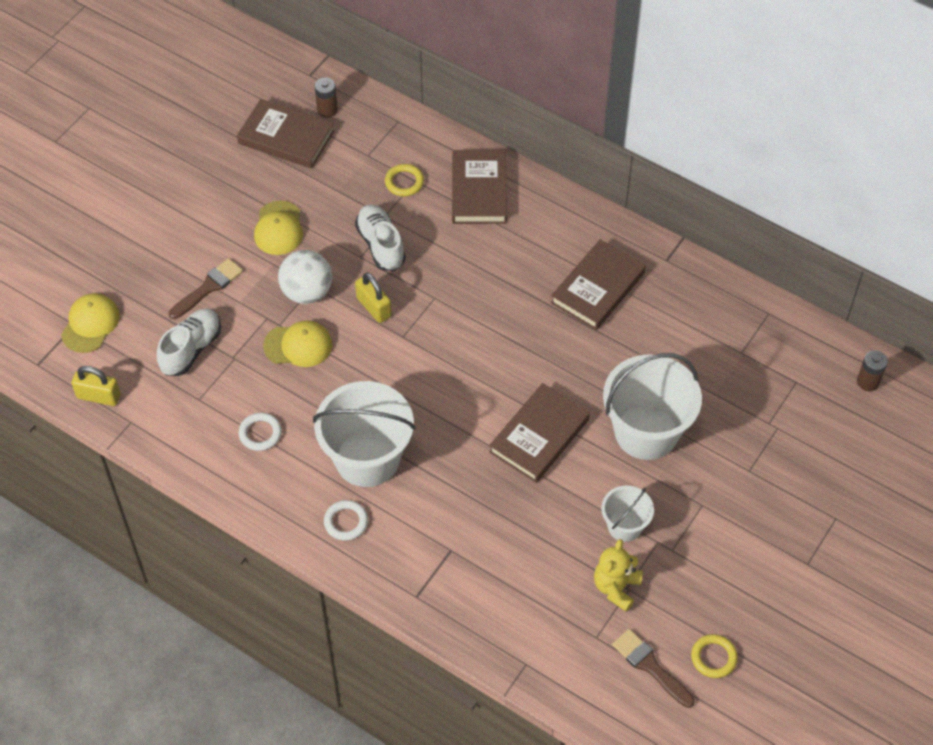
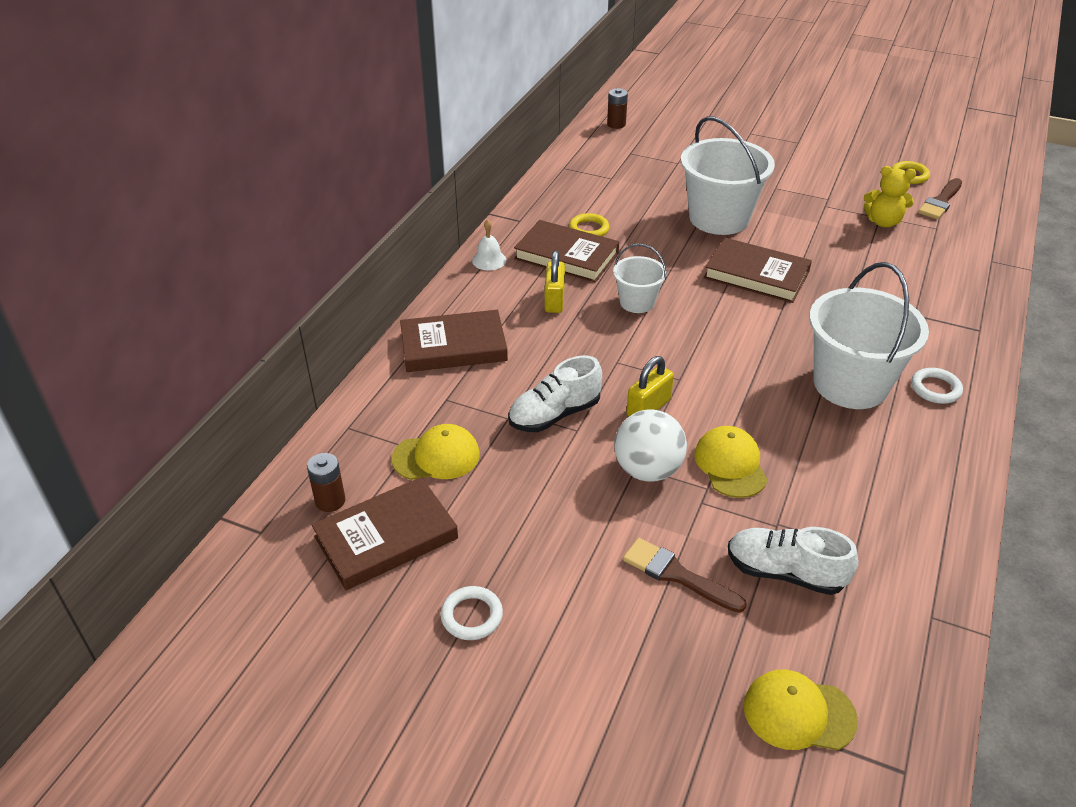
camera: 100 degrees left, 15 degrees down
(99, 396) = (914, 667): yellow padlock -> yellow padlock (554, 300)
(260, 433) = (871, 477): white ring -> white ring (472, 616)
(279, 228) = (552, 516): yellow cap -> yellow cap (436, 456)
(286, 137) = (386, 538): brown book -> brown book turned 45 degrees clockwise
(404, 182) = (451, 408): yellow ring -> yellow ring (588, 229)
(600, 228) = (489, 260): none -> white bell
(624, 526) = (821, 222): white bucket -> white bucket (637, 302)

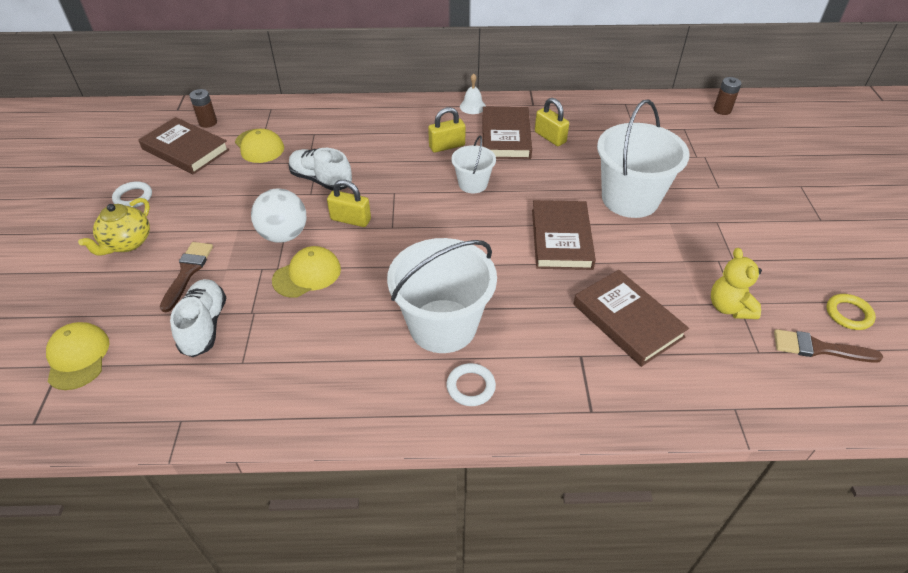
camera: 65 degrees right, 5 degrees up
(453, 346) = (367, 121): brown book -> brown book (627, 320)
(581, 635) = (127, 243): none -> yellow teapot
(588, 229) = (550, 137): yellow ring -> yellow padlock

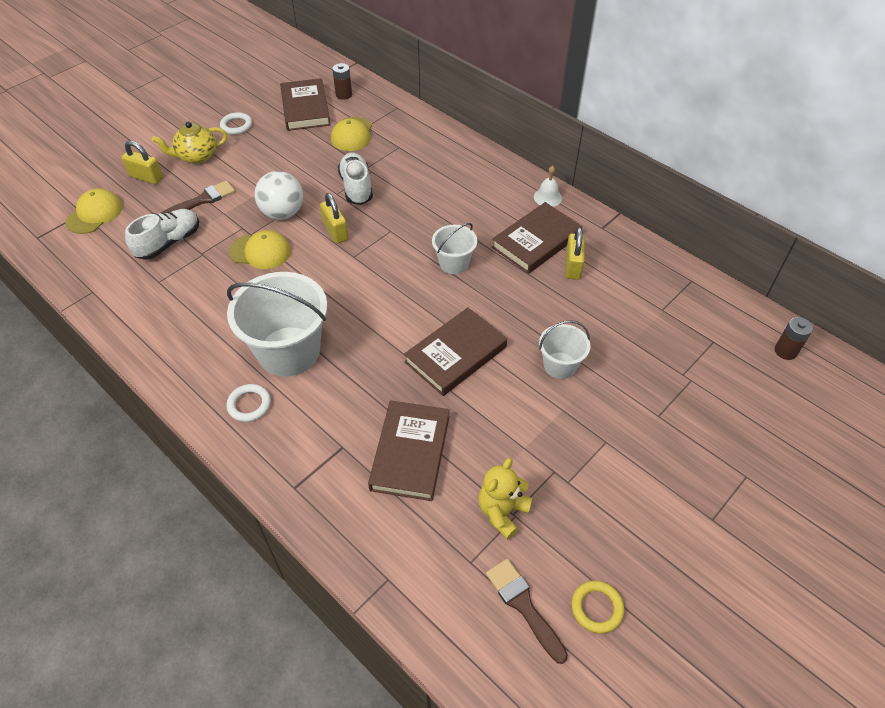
camera: 45 degrees right, 5 degrees up
(447, 146) = (478, 219): yellow padlock -> yellow padlock (146, 177)
(630, 199) = (560, 365): white bucket -> white bucket, size x0.52

